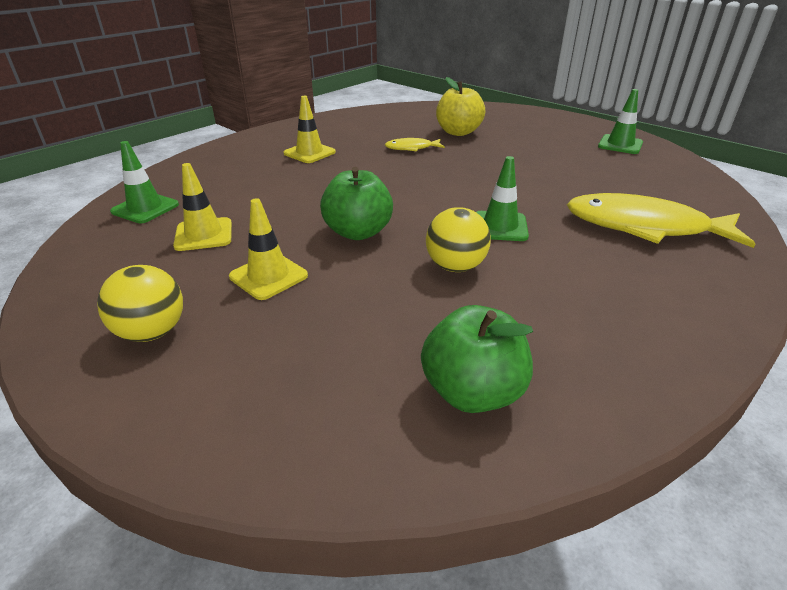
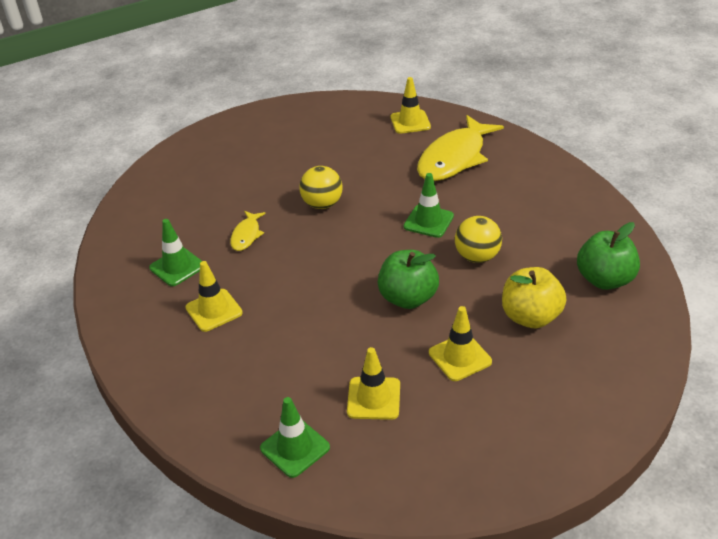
camera: 70 degrees left, 5 degrees up
(152, 332) = (518, 425): yellow ball -> yellow ball (322, 204)
(458, 132) = (224, 196): yellow apple -> yellow apple (530, 317)
(620, 145) = (313, 117): green traffic cone -> green traffic cone (177, 267)
(681, 191) = (410, 122): none -> yellow traffic cone

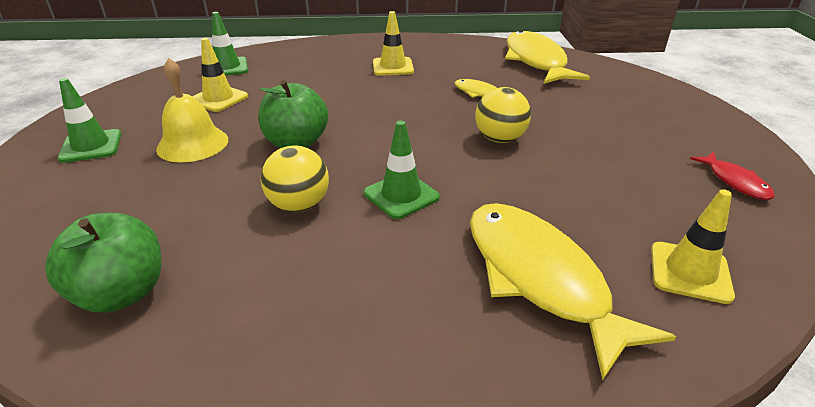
camera: 115 degrees right, 5 degrees down
(147, 224) = (536, 61): none -> yellow fish
(177, 267) = (462, 63): green traffic cone -> green traffic cone (91, 146)
(310, 116) = (735, 182): none -> red fish
(460, 357) = (192, 144): yellow traffic cone -> yellow bell
(530, 317) = (168, 201): yellow apple -> none

